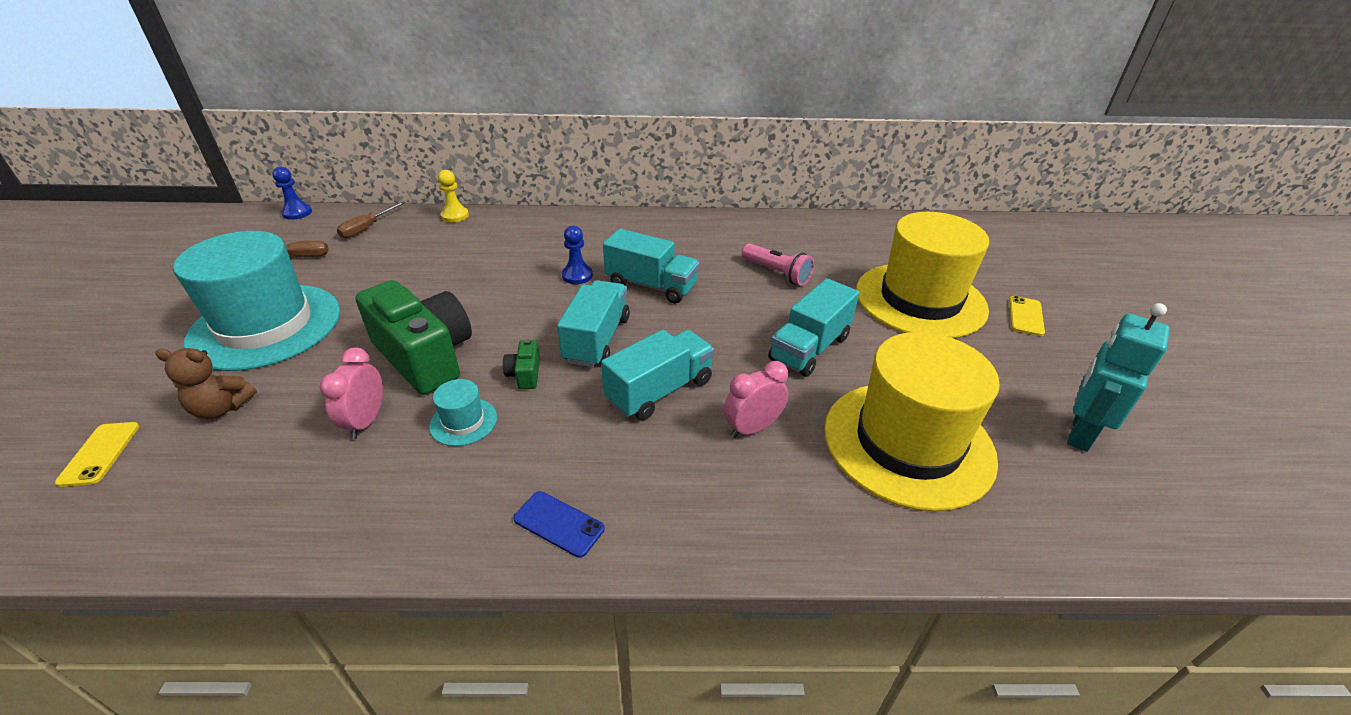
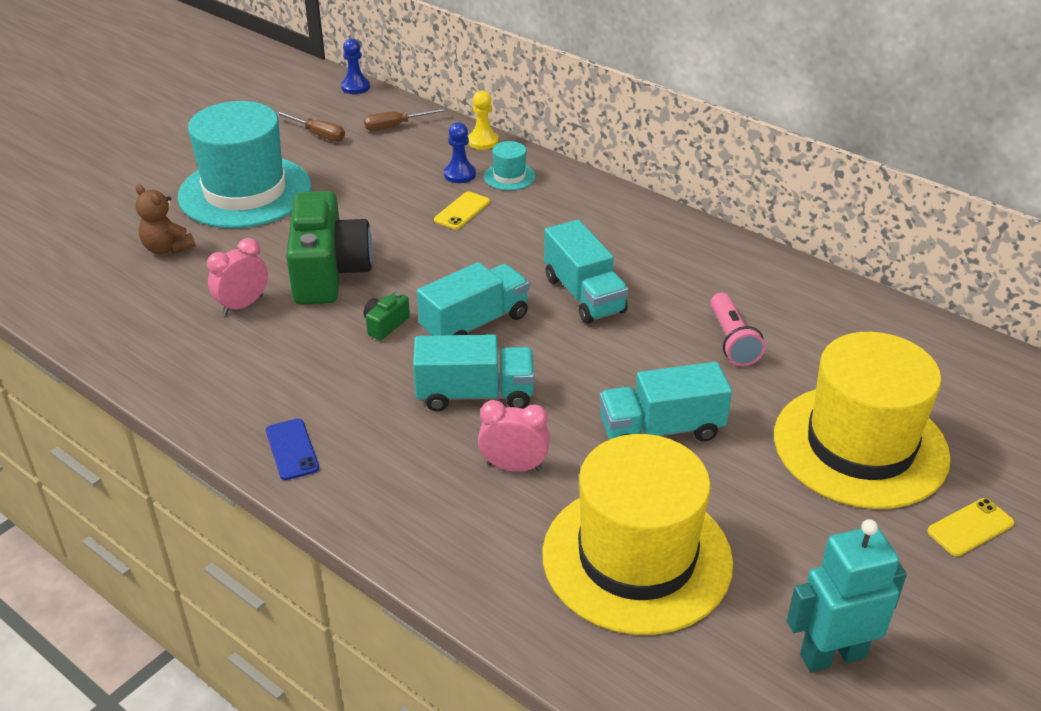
camera: 40 degrees right, 0 degrees up
(100, 454) = (81, 247): yellow phone -> yellow phone (462, 211)
(463, 422) = (304, 340): turquoise hat -> turquoise hat (509, 176)
(577, 275) = (526, 253): blue pawn -> blue pawn (459, 174)

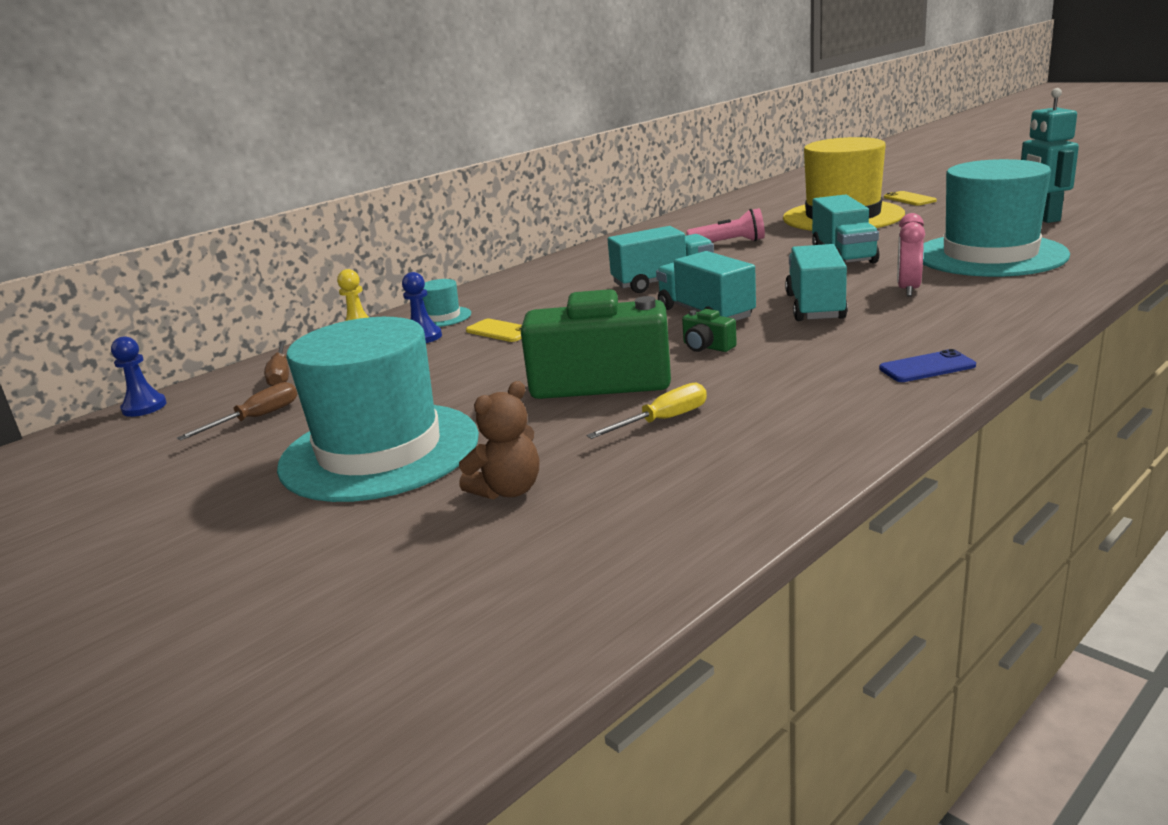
camera: 80 degrees left, 15 degrees down
(243, 305) = (663, 420): pink clock -> yellow screwdriver
(637, 557) = (990, 255): yellow hat -> turquoise hat

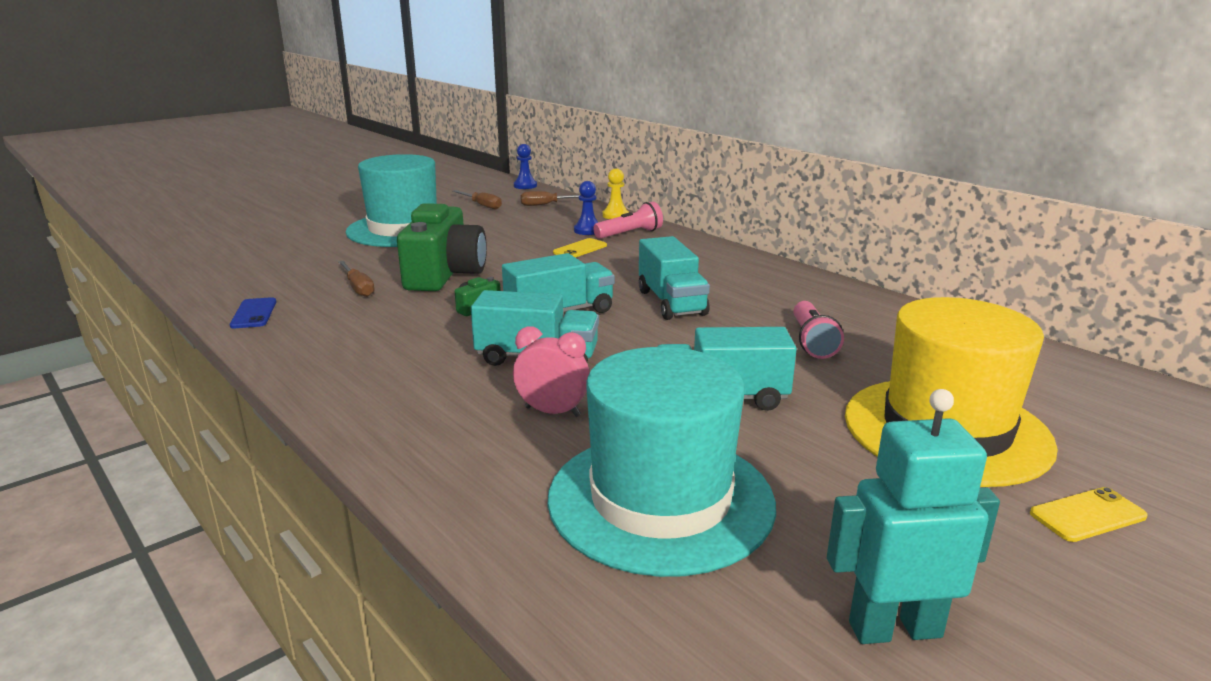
camera: 90 degrees right, 0 degrees up
(443, 317) = (630, 234): turquoise hat -> pink flashlight
(508, 490) = (319, 253): brown teddy bear -> none
(663, 420) = (358, 288): yellow screwdriver -> brown screwdriver
(927, 367) = (338, 380): blue phone -> blue phone (254, 313)

